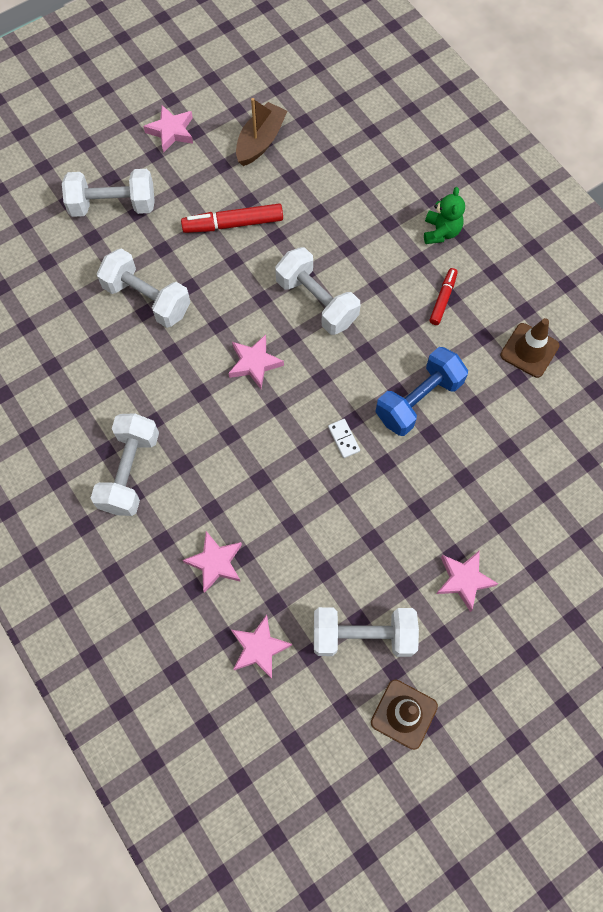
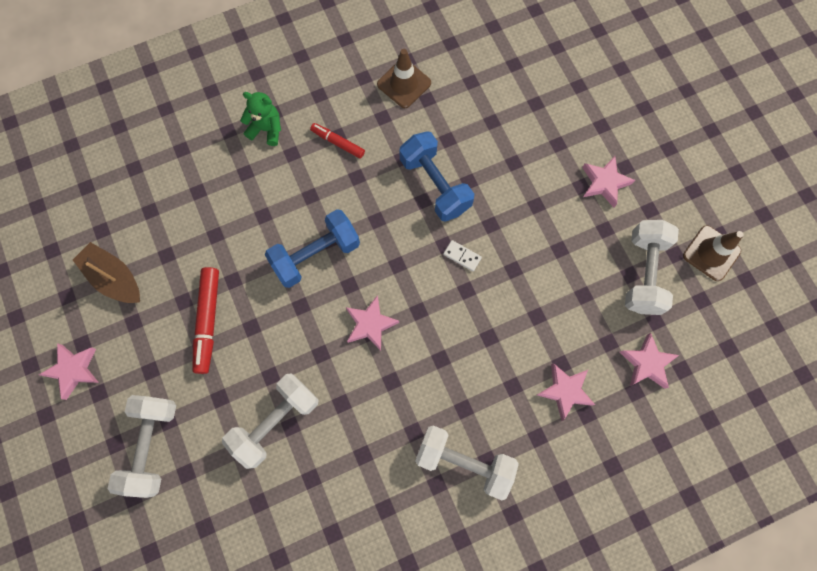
camera: 80 degrees left, 5 degrees up
(316, 302) = (316, 255): white dumbbell -> blue dumbbell
(343, 439) = (462, 256): white domino -> white domino turned 45 degrees clockwise

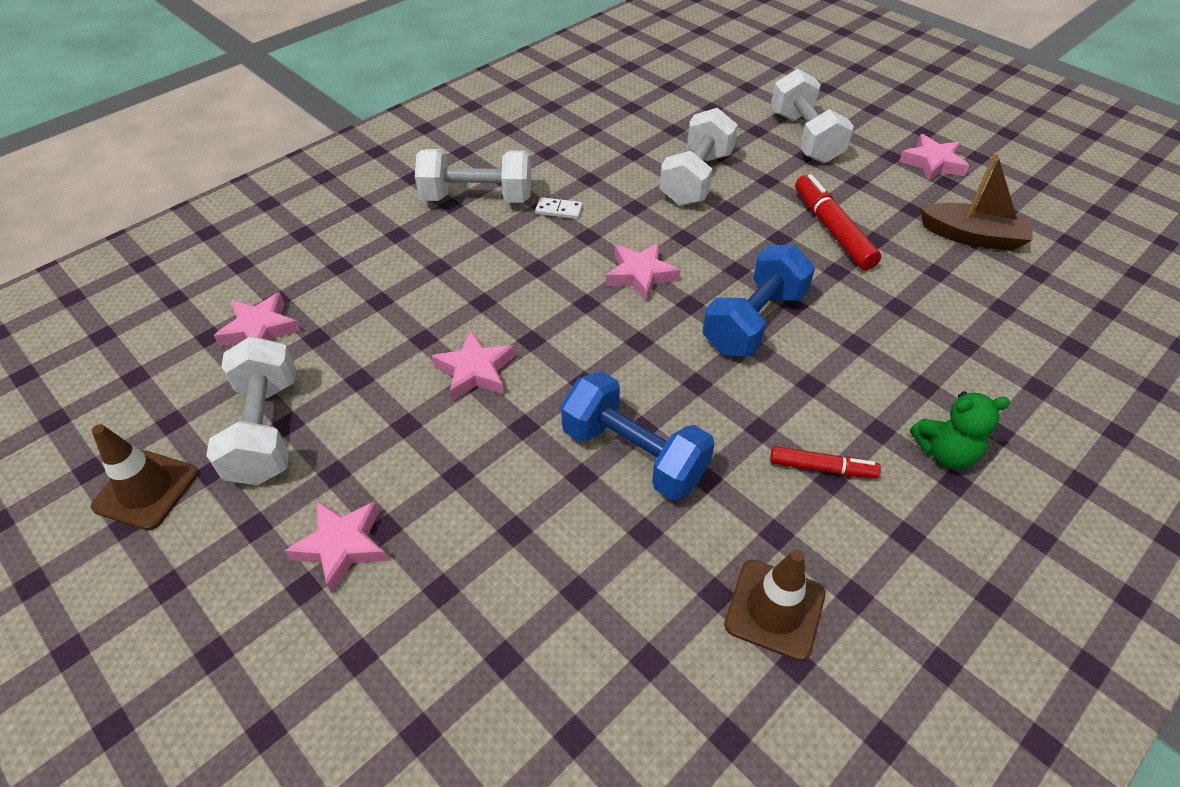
camera: 160 degrees right, 25 degrees down
(462, 256) = (552, 375): white domino -> white domino (559, 210)
(565, 391) = (370, 278): pink star -> pink star (475, 371)

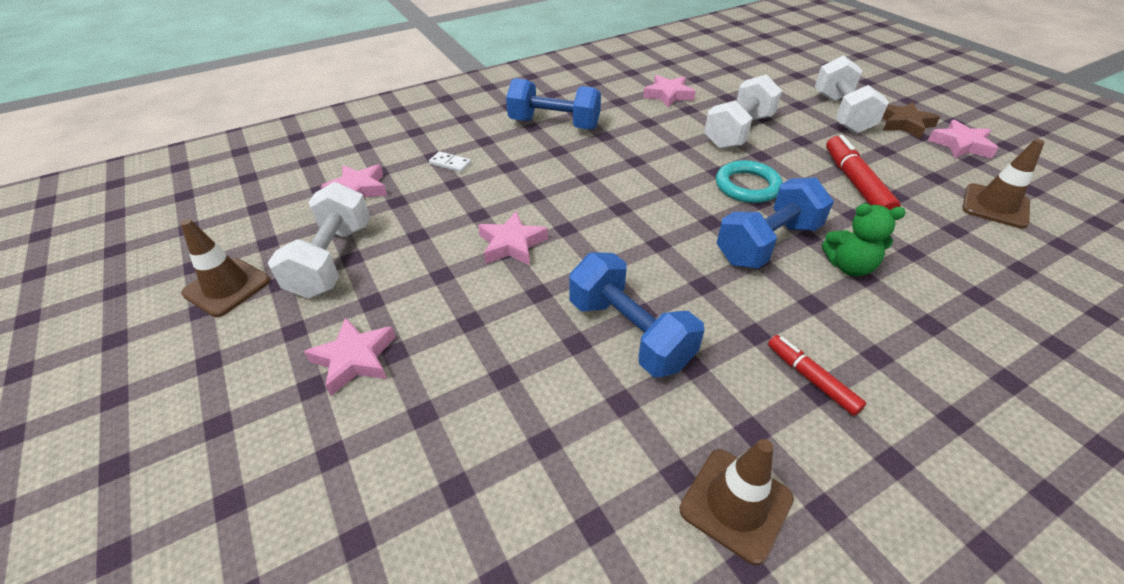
camera: 15 degrees right, 5 degrees down
(477, 198) = (554, 124): white dumbbell -> blue dumbbell
(559, 210) = (616, 140): white domino -> white domino (450, 163)
(640, 275) = (673, 194): pink star -> pink star (668, 95)
(719, 251) = (747, 186): none -> turquoise ring
(822, 468) = (811, 379): red marker -> red marker turned 150 degrees counterclockwise
(872, 143) = (904, 124): none -> brown star
(945, 452) = (946, 389): green teddy bear -> green teddy bear (849, 266)
(972, 237) = (995, 206): brown boat -> brown traffic cone

